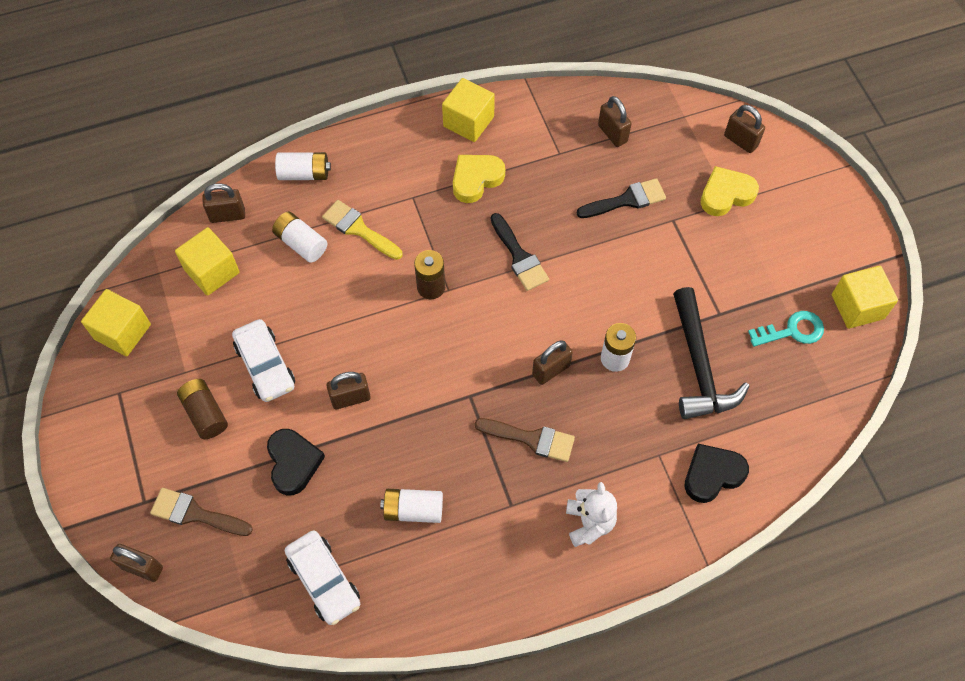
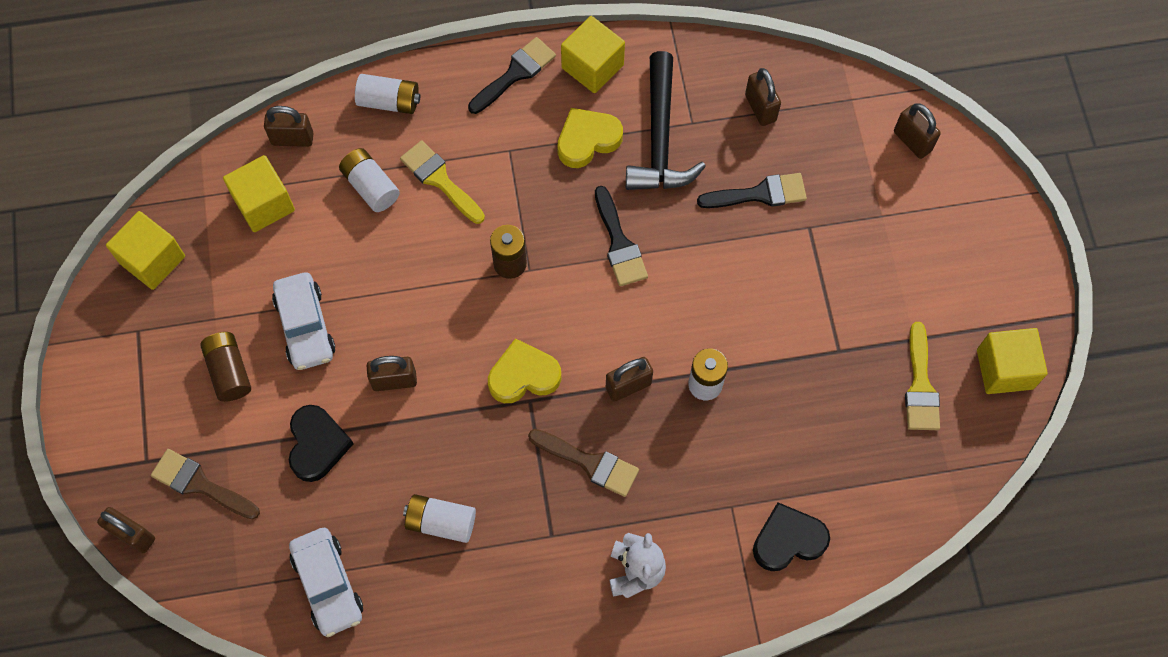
camera: 10 degrees right, 5 degrees up
(406, 136) = (515, 73): none -> black brush
(699, 365) = (801, 409): black hammer -> black hammer (660, 138)
(726, 194) = (879, 205): yellow heart -> yellow heart (523, 375)
(792, 331) = (920, 385): turquoise key -> yellow brush

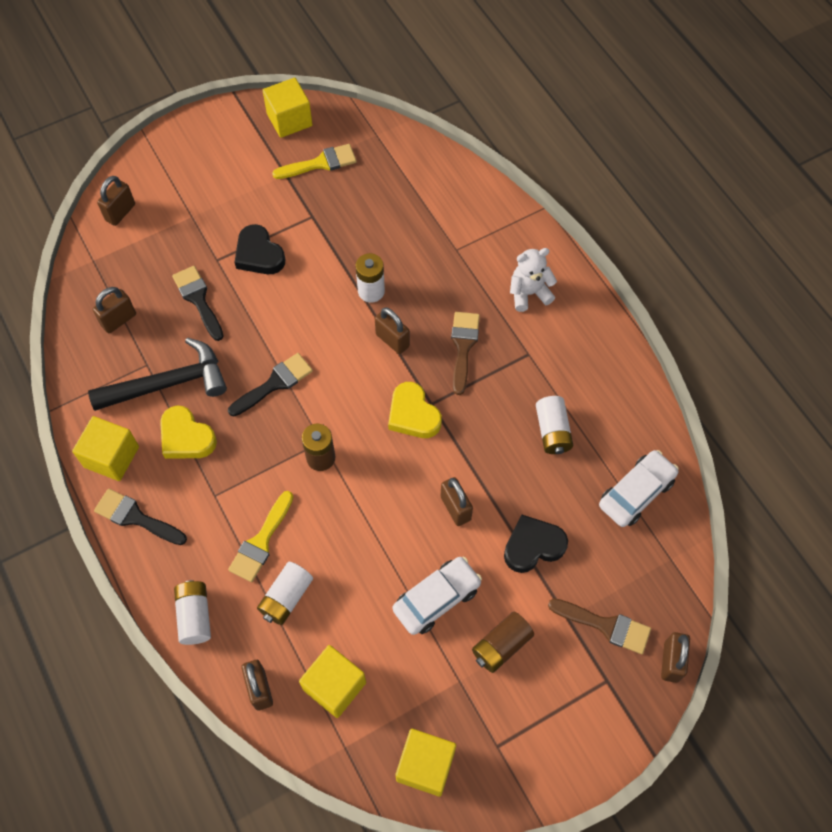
camera: 110 degrees left, 5 degrees down
(200, 484) = (606, 626): brown brush -> brown brush turned 75 degrees counterclockwise
(788, 540) = (465, 210): black heart -> black heart (259, 254)

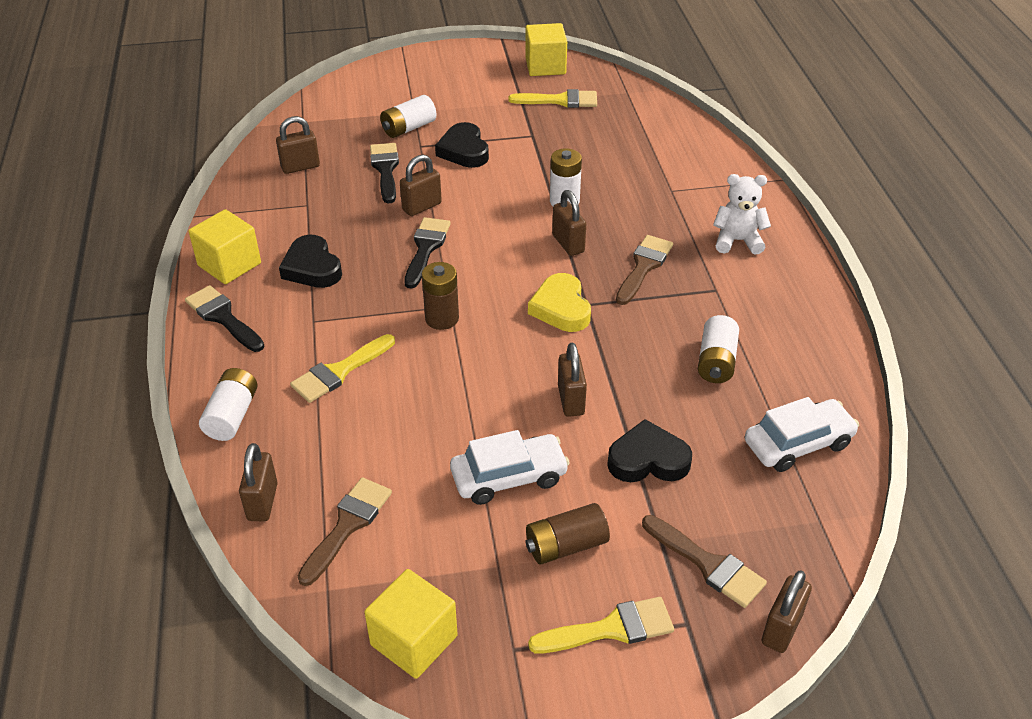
camera: 20 degrees right, 20 degrees down
(120, 212) = (348, 95): brown padlock -> brown padlock (422, 207)
(168, 383) = (319, 223): black hammer -> none
(186, 437) = (312, 268): yellow heart -> black heart
(275, 383) = (426, 248): black brush -> black brush turned 60 degrees counterclockwise
(286, 597) = (339, 427): white battery -> white battery (409, 128)
(334, 686) = (348, 525): yellow cube -> brown brush
(557, 704) = (611, 629): none -> yellow brush

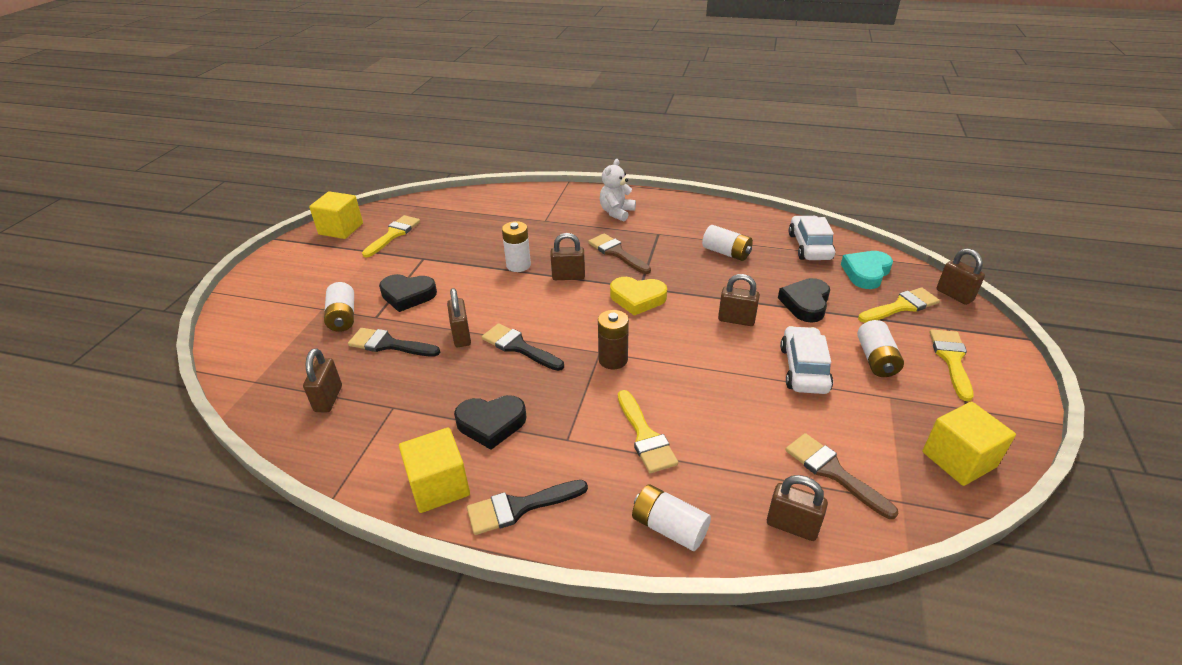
camera: 65 degrees left, 5 degrees down
(566, 545) = (876, 359): brown battery -> white battery
(708, 564) = (901, 306): brown brush -> yellow brush
(771, 516) = (866, 273): none -> turquoise heart

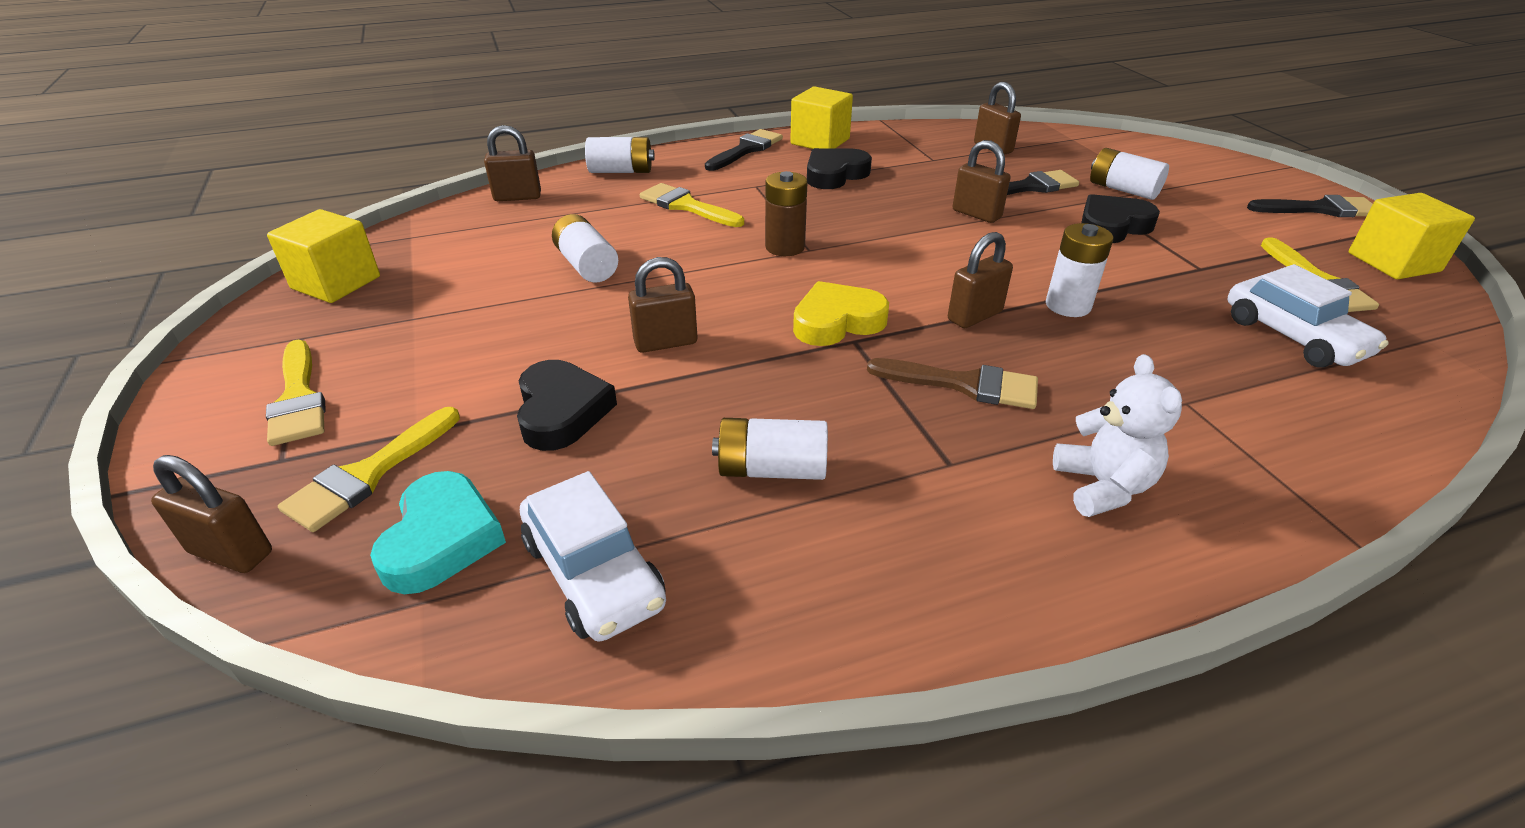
camera: 145 degrees right, 0 degrees up
(518, 347) = (902, 225): black brush -> black brush (1320, 209)
(803, 369) = (538, 312): white car -> white car (1293, 336)
(833, 472) = (484, 235): brown brush -> none
(876, 359) = (429, 358): white battery -> white battery (587, 265)

